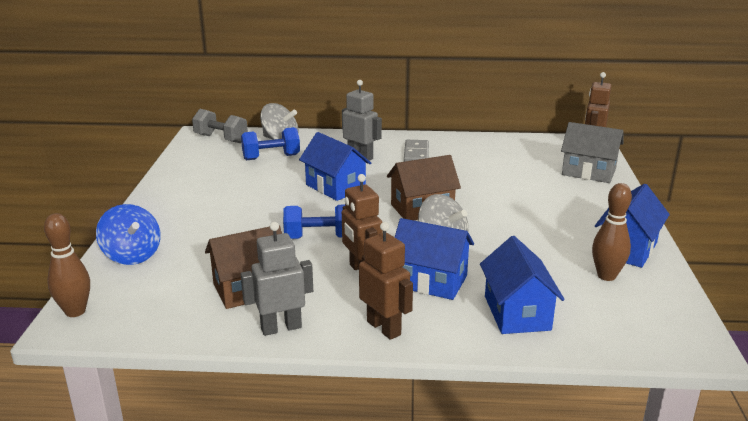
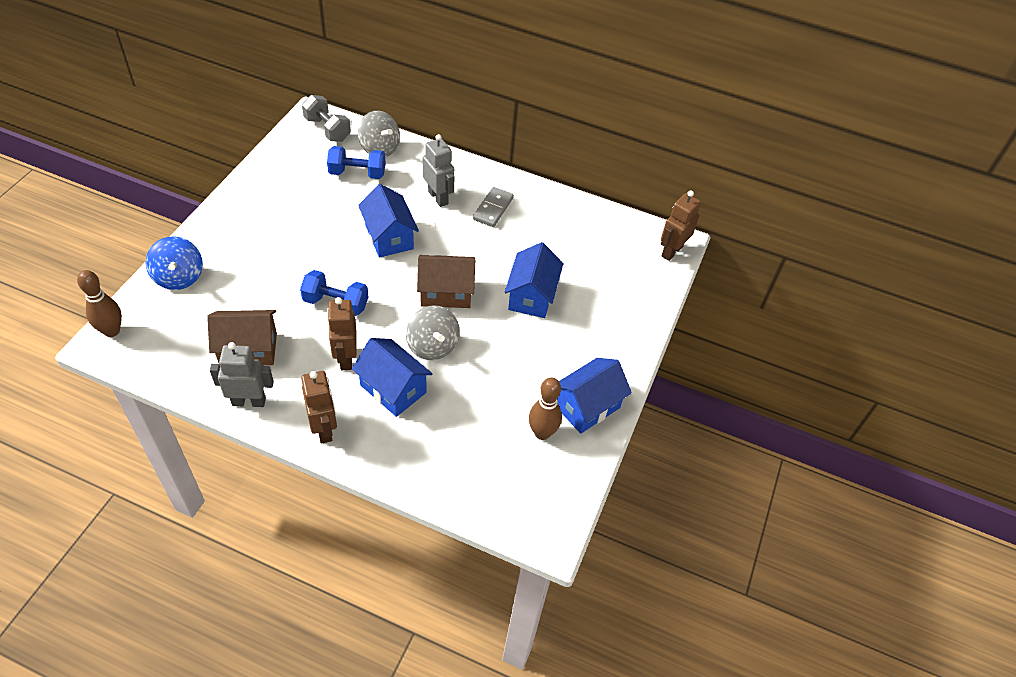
camera: 15 degrees right, 25 degrees up
(517, 313) = (436, 449): blue house -> blue house (531, 296)
(588, 172) = (638, 288): grey house -> none

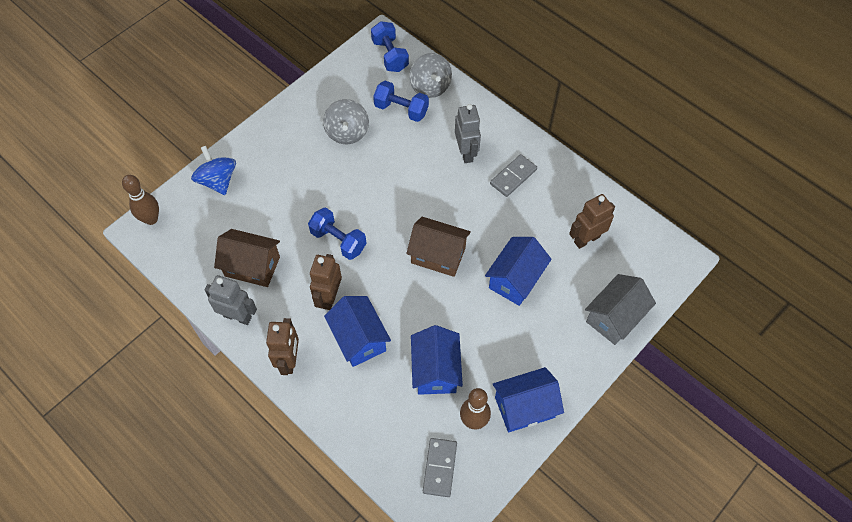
camera: 25 degrees right, 10 degrees up
(179, 277) = (218, 180): blue spinning top -> blue spinning top turned 150 degrees clockwise
(327, 129) = (390, 55): grey dumbbell -> blue dumbbell
(389, 237) = (407, 184): blue house -> blue house (436, 370)
(432, 346) = (407, 306): grey spinning top -> grey spinning top (347, 132)
(525, 486) = (439, 468): none -> grey domino
(639, 306) = (614, 317): none -> grey house
(671, 251) = (671, 266): brown robot -> brown robot (586, 239)

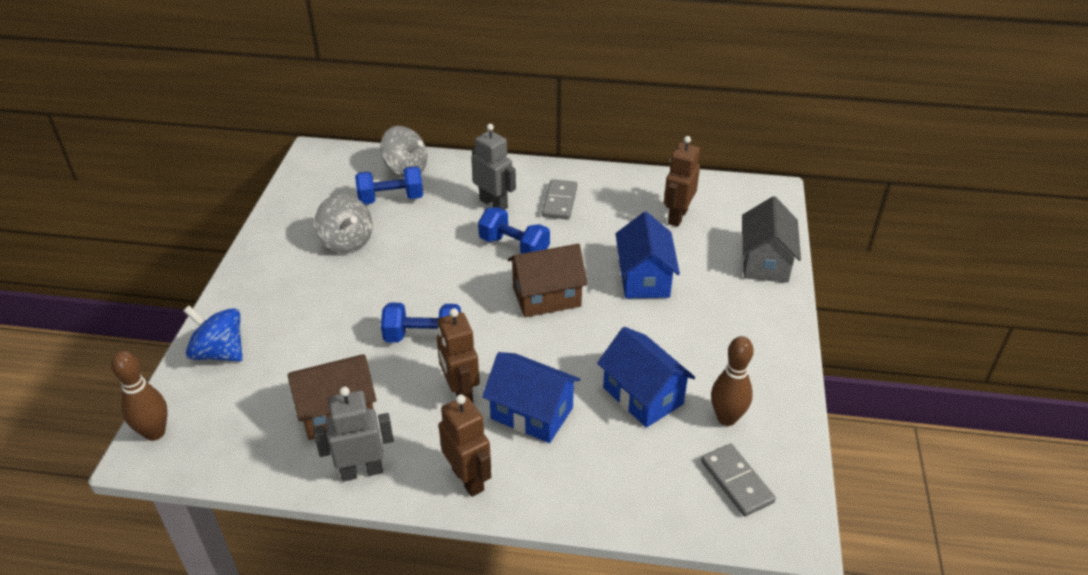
camera: 35 degrees left, 20 degrees down
(390, 55) = (338, 163): blue dumbbell -> blue dumbbell (514, 247)
(524, 407) = (762, 377): blue house -> none

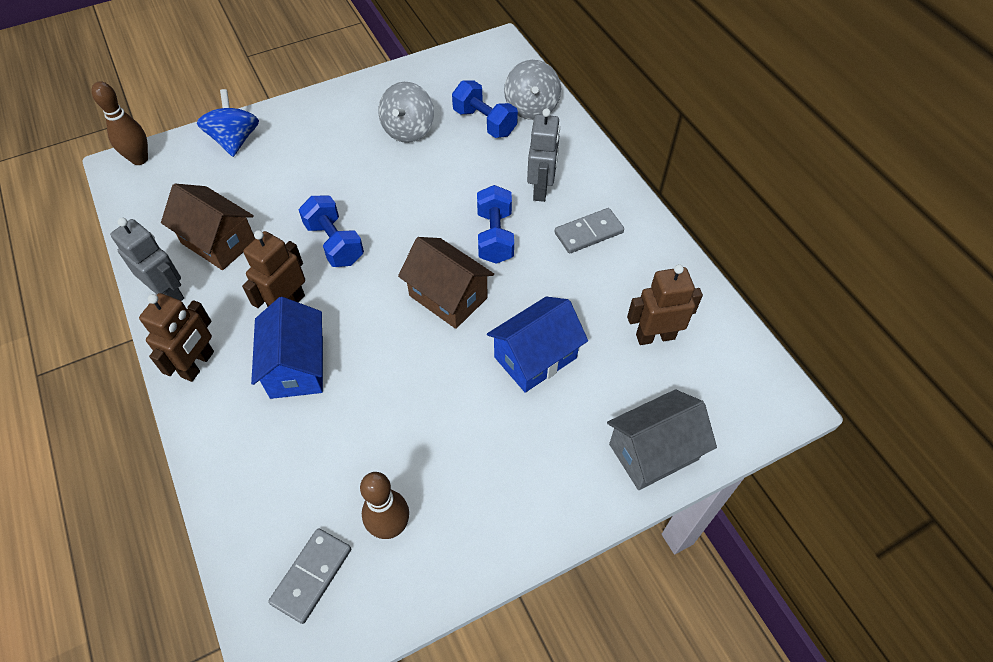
camera: 55 degrees right, 15 degrees up
(643, 396) = (373, 439): blue house -> none

